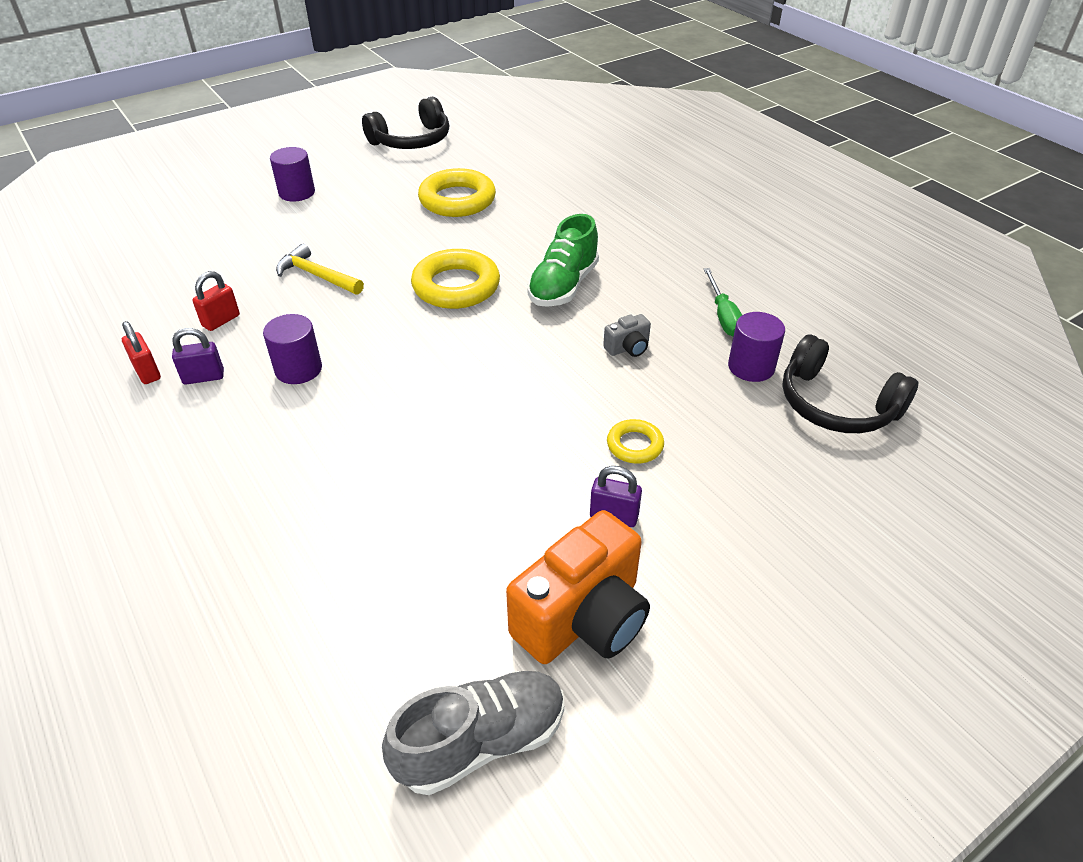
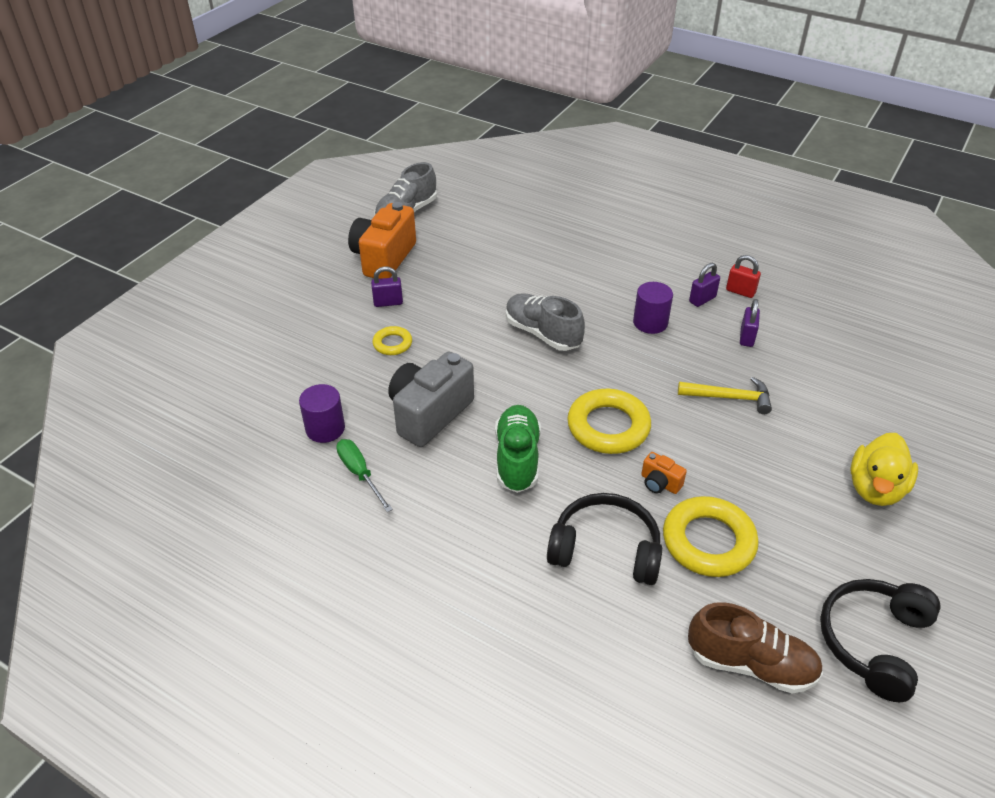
camera: 155 degrees right, 0 degrees up
(221, 321) = (746, 337): red padlock -> purple padlock
(297, 193) = (875, 489): purple cylinder -> yellow duck
(436, 397) = (542, 333): none -> grey shoe
(455, 238) = (659, 483): none -> orange camera
(496, 151) = (751, 664): none -> brown shoe
(628, 348) = (429, 414): grey camera -> grey camera, size x2.25
(836, 404) = (254, 417): black headphones -> black headphones (605, 549)

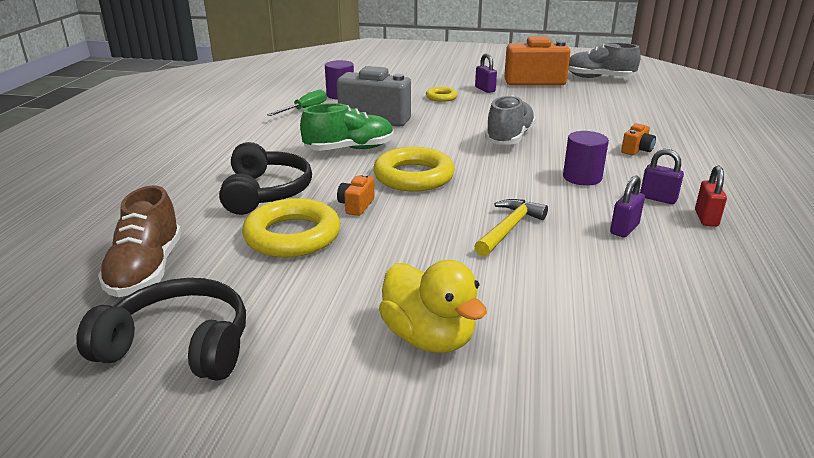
camera: 70 degrees right, 15 degrees down
(607, 270) = (637, 150): none -> orange camera
(730, 398) = (509, 228): yellow hammer -> yellow hammer turned 135 degrees counterclockwise
(746, 337) = (624, 229): purple padlock -> purple padlock turned 45 degrees counterclockwise
(875, 489) = (429, 337): yellow duck -> yellow duck turned 135 degrees counterclockwise

